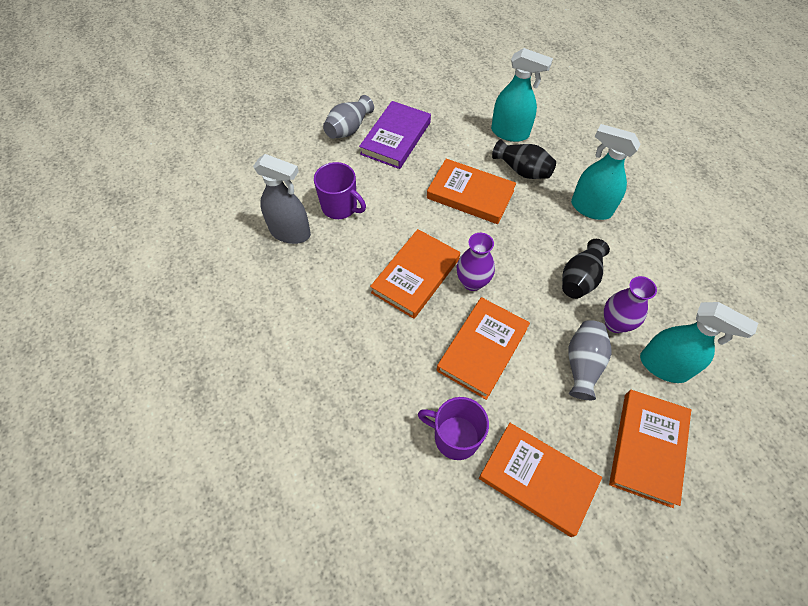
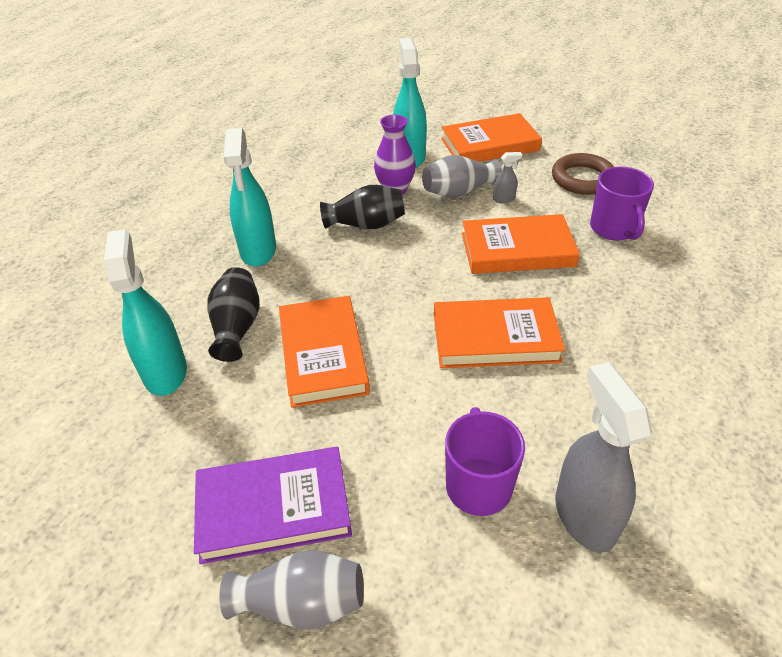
camera: 125 degrees left, 15 degrees down
(472, 282) = (451, 290): purple vase -> none
(537, 479) = (582, 179): orange book -> brown ring
(550, 390) = (504, 199): none -> grey spray bottle

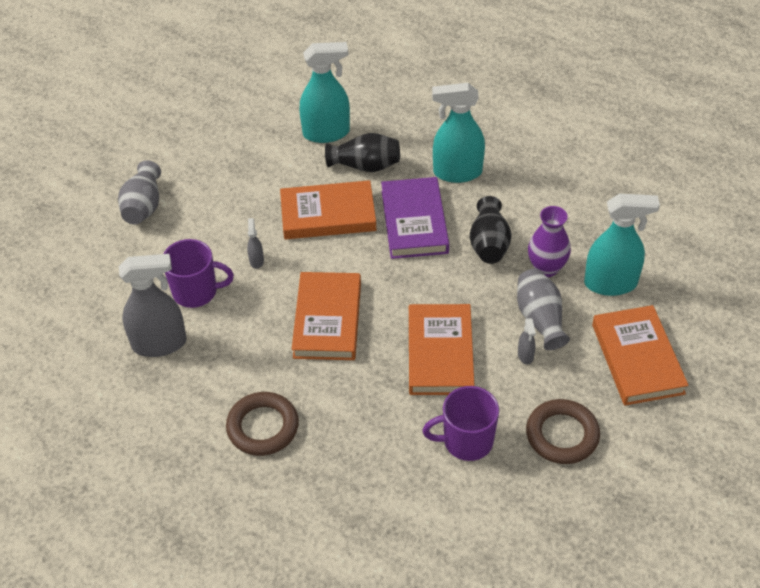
camera: 95 degrees right, 5 degrees up
(273, 508) = (205, 193): purple book -> purple book (414, 222)
(410, 420) = (256, 260): none -> grey spray bottle
(669, 378) = (263, 427): none -> brown ring

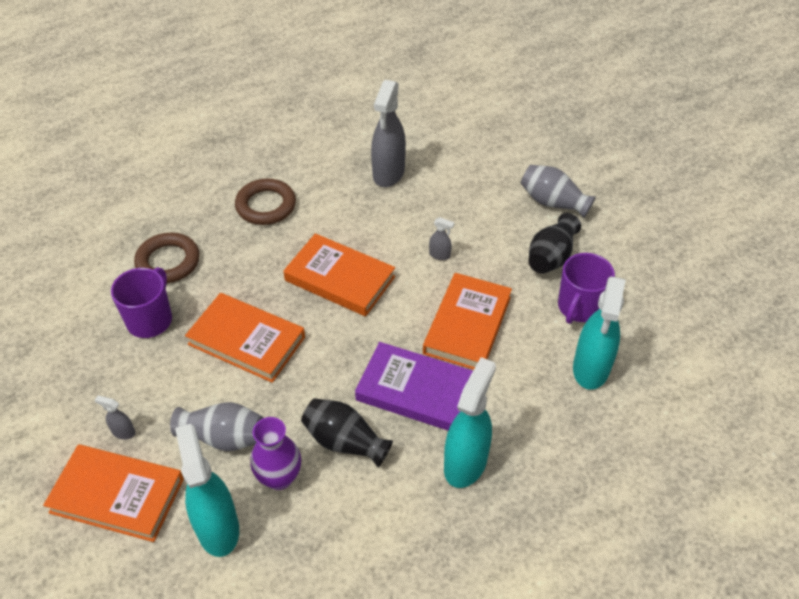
camera: 115 degrees right, 0 degrees up
(196, 292) = (429, 207): purple mug -> purple mug (579, 307)
(365, 166) = (521, 382): black vase -> black vase (551, 257)
(525, 355) = (194, 403): grey spray bottle -> grey spray bottle (123, 432)
(562, 435) = (98, 388): brown ring -> brown ring (168, 262)
(611, 283) = (218, 528): turquoise spray bottle -> turquoise spray bottle turned 135 degrees clockwise

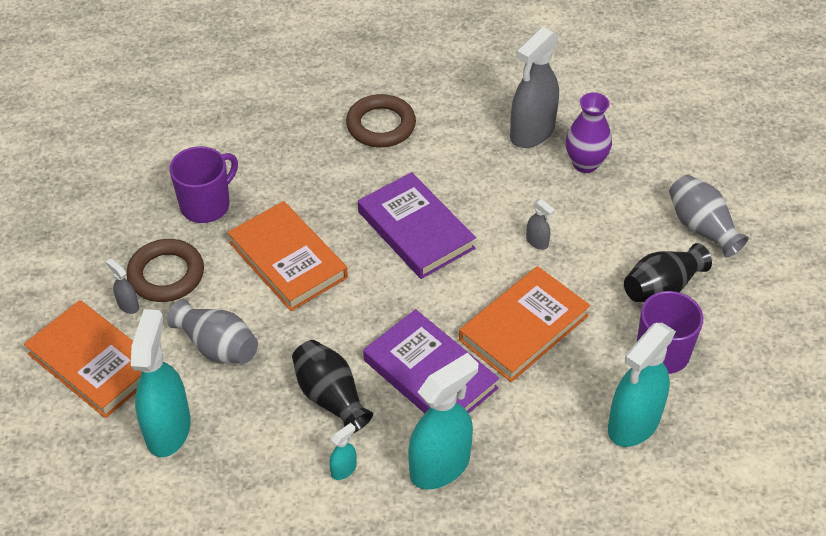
camera: 25 degrees right, 0 degrees up
(168, 262) = (252, 152): brown ring -> brown ring (166, 275)
(279, 477) = (249, 406): purple vase -> purple vase (585, 163)
(339, 279) = (415, 230): orange book -> purple book
(389, 499) = (343, 469): none -> turquoise spray bottle

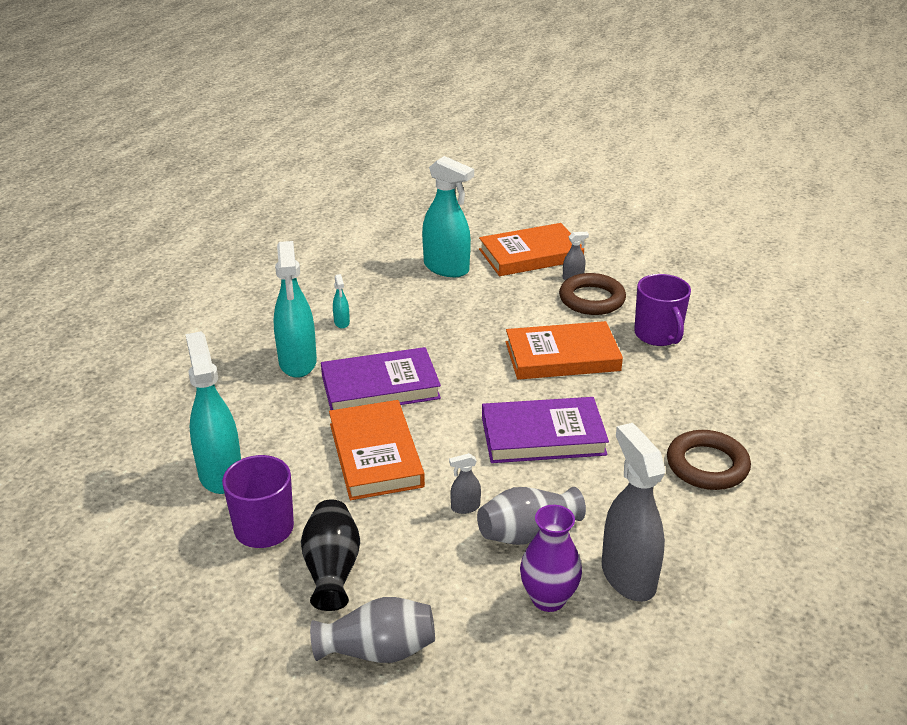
camera: 120 degrees right, 15 degrees down
(217, 346) = (500, 303): grey vase -> grey vase (527, 533)
(330, 397) = (407, 335): black vase -> none

